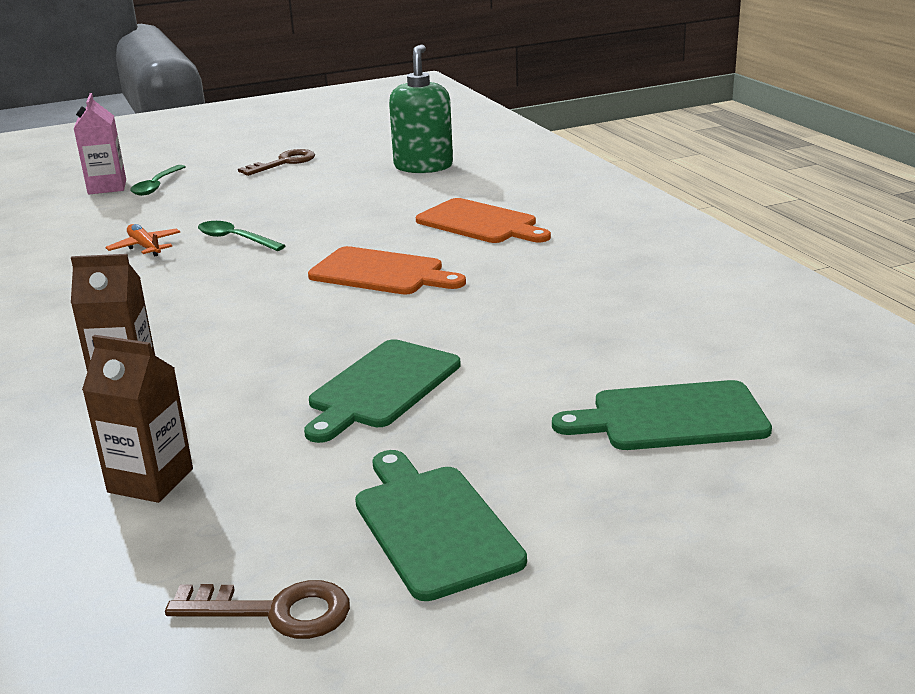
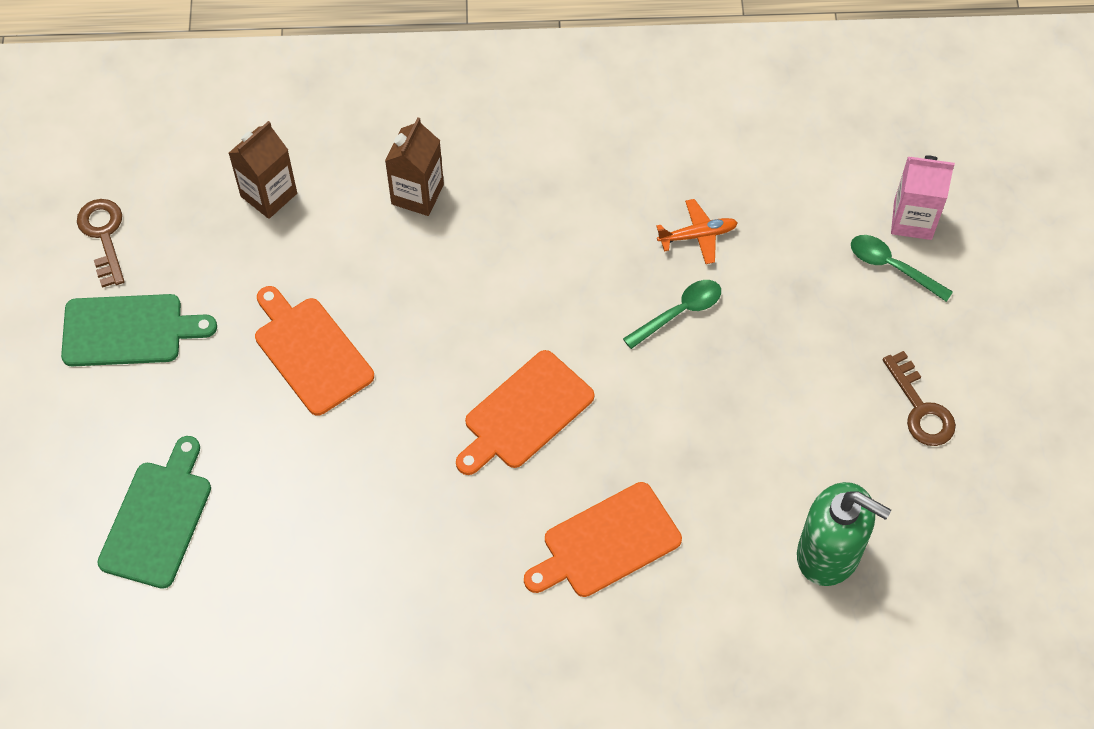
camera: 110 degrees right, 35 degrees up
(275, 611) = (103, 236): brown key -> brown key turned 135 degrees clockwise
(381, 387) = (310, 352): green cutting board -> orange cutting board

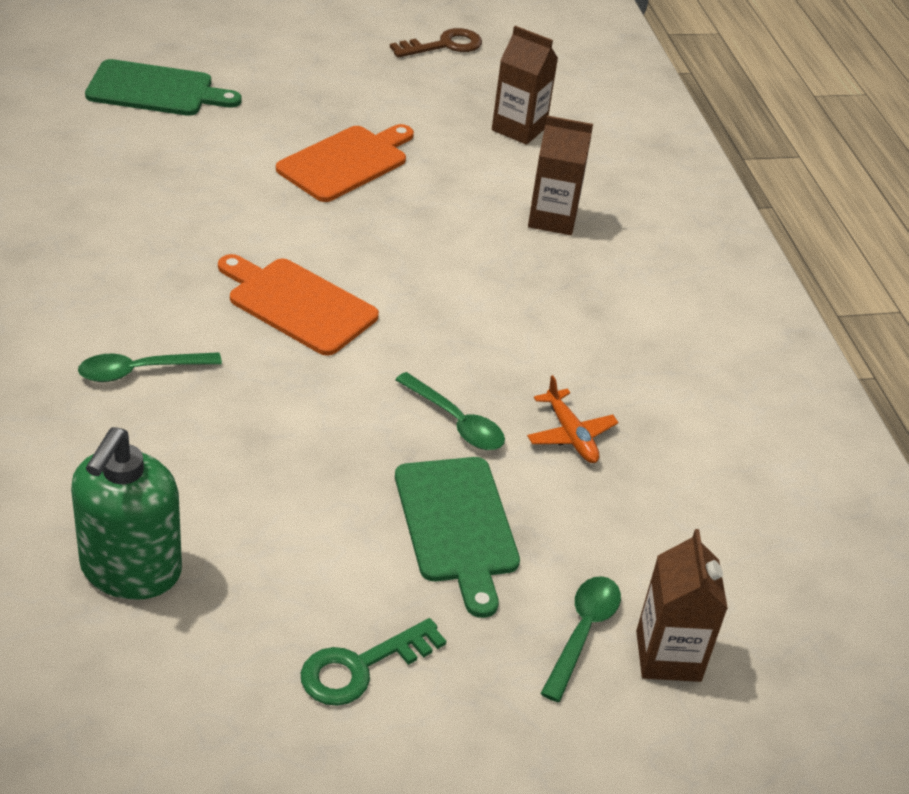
camera: 75 degrees right, 20 degrees down
(129, 331) = (348, 64): green cutting board -> green cutting board (457, 526)
(606, 543) = (140, 371): orange cutting board -> green spoon
(912, 220) = (668, 656): pink carton -> brown carton
(920, 408) = (361, 667): brown key -> green key

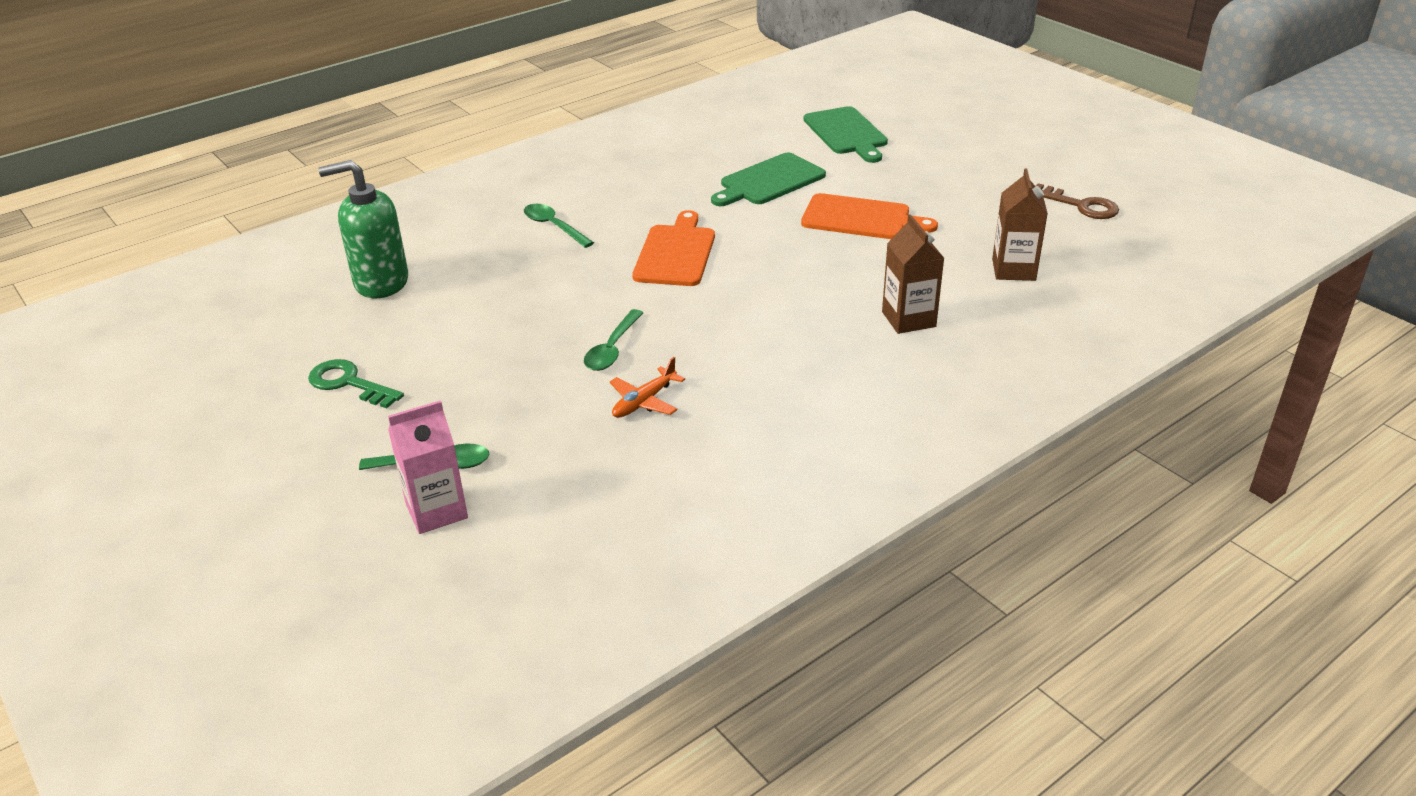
camera: 70 degrees right, 5 degrees down
(457, 526) = (504, 381): green cutting board -> green cutting board (769, 181)
(668, 656) = (436, 511): brown carton -> pink carton

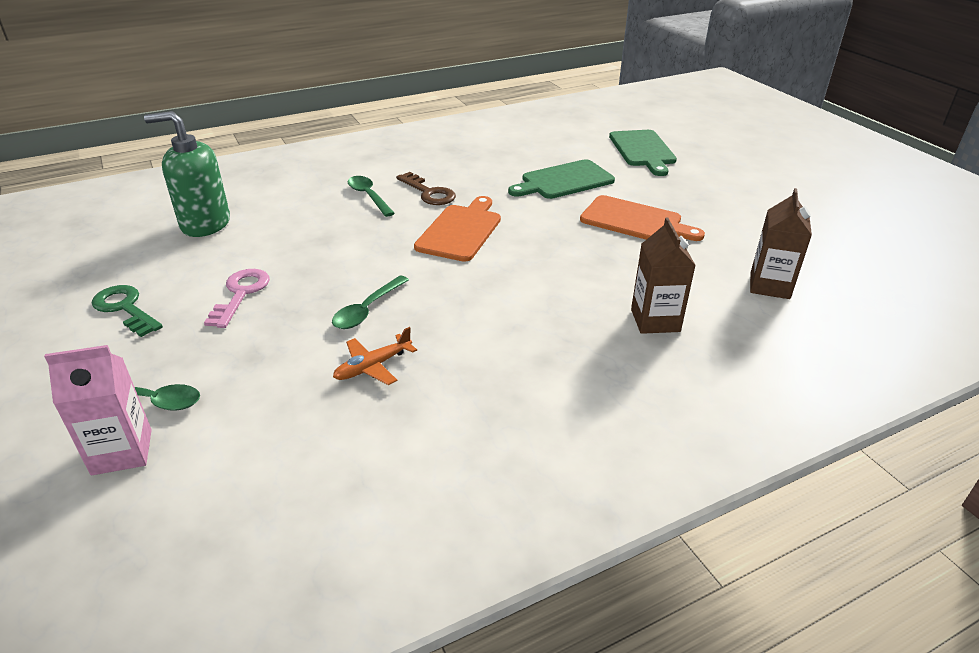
camera: 10 degrees right, 0 degrees up
(467, 351) = (241, 294): none -> pink key
(1081, 205) = (845, 234): brown key -> brown key (429, 193)

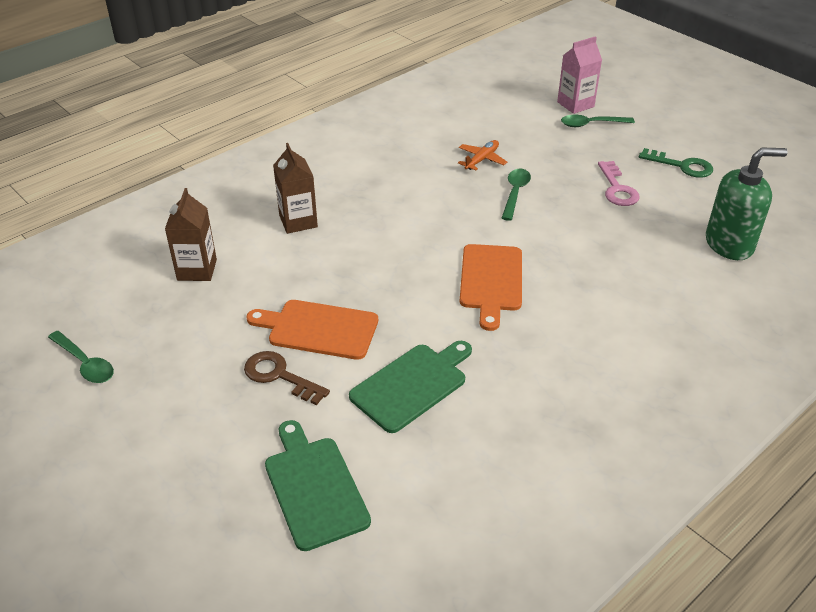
camera: 165 degrees right, 5 degrees up
(368, 196) = (617, 311): green spoon -> green spoon (85, 363)
(429, 193) = (557, 329): brown key -> brown key (279, 376)

